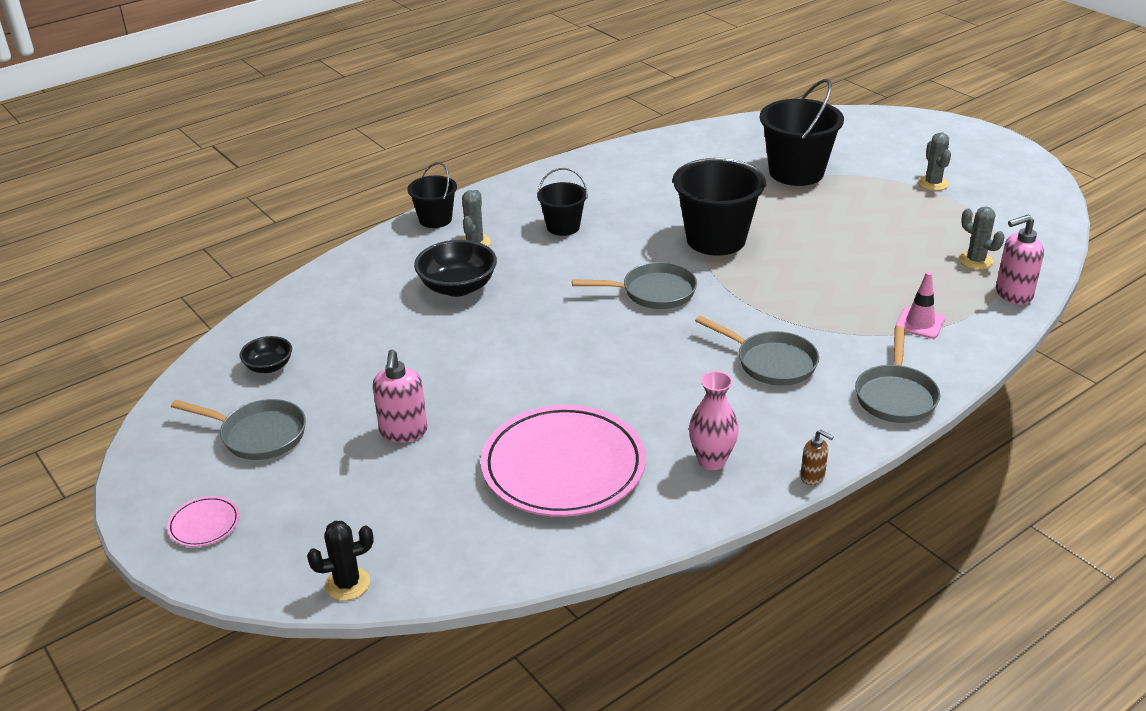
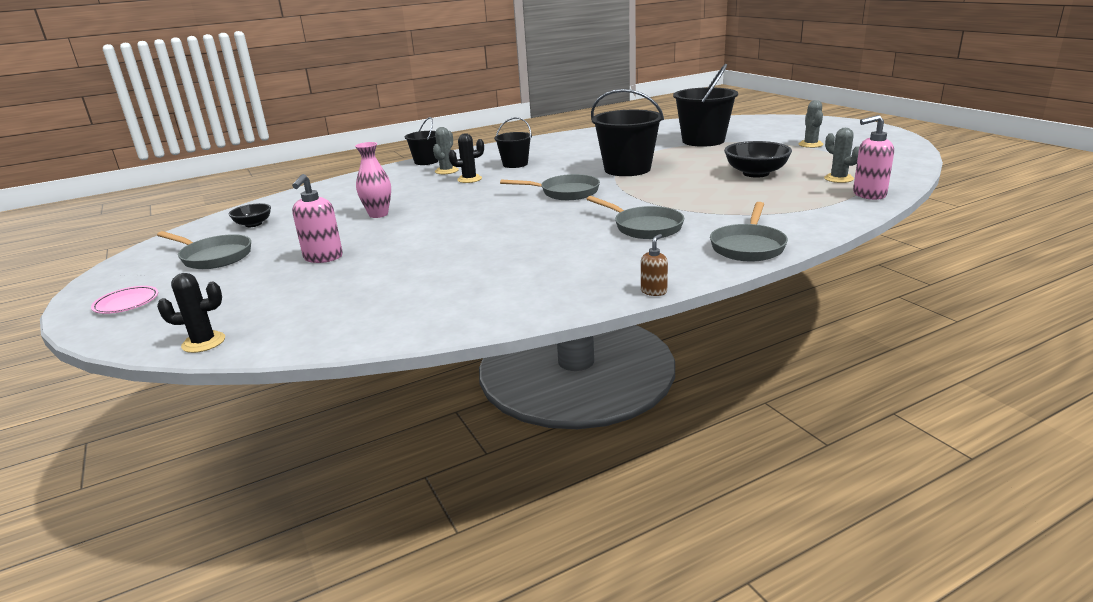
camera: 10 degrees right, 10 degrees down
(458, 287) = (419, 190): black bowl -> black bowl (756, 173)
(515, 262) = (469, 179): none -> black cactus
(563, 467) = (436, 279): pink plate -> none
(711, 461) = (566, 279): pink vase -> pink vase (378, 214)
(812, 477) = (654, 291): brown soap dispenser -> brown soap dispenser turned 105 degrees counterclockwise
(920, 323) = (781, 208): pink traffic cone -> none

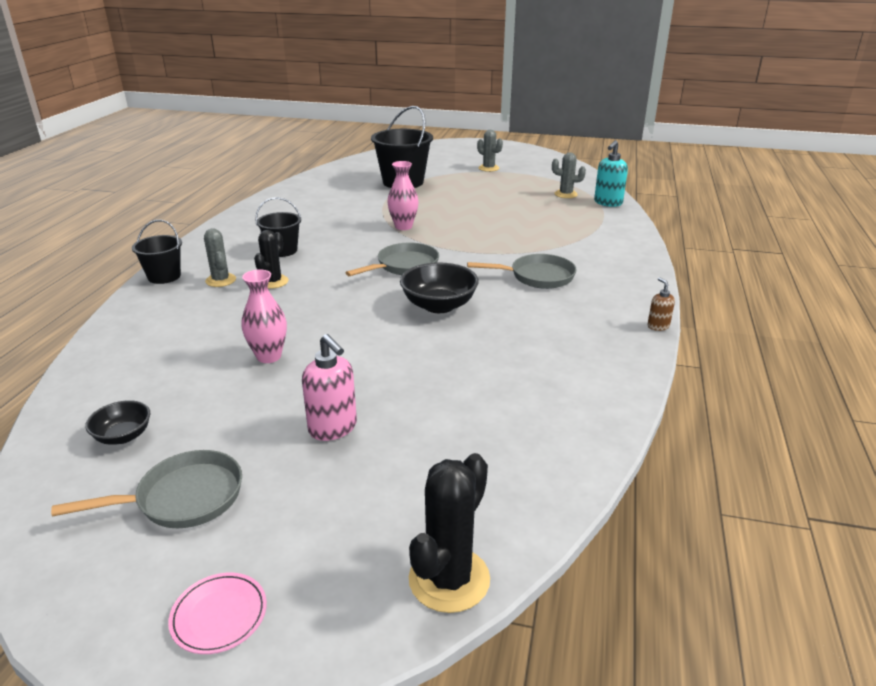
camera: 50 degrees left, 5 degrees up
(203, 342) = (449, 579): black cactus -> black cactus, size x1.51
(627, 169) = (403, 226): black bucket -> pink vase
(748, 246) = (630, 267): grey pan -> none
(756, 173) = (507, 204): black bowl -> black bowl (439, 305)
(868, 195) = (608, 203): pink soap dispenser -> turquoise soap dispenser

